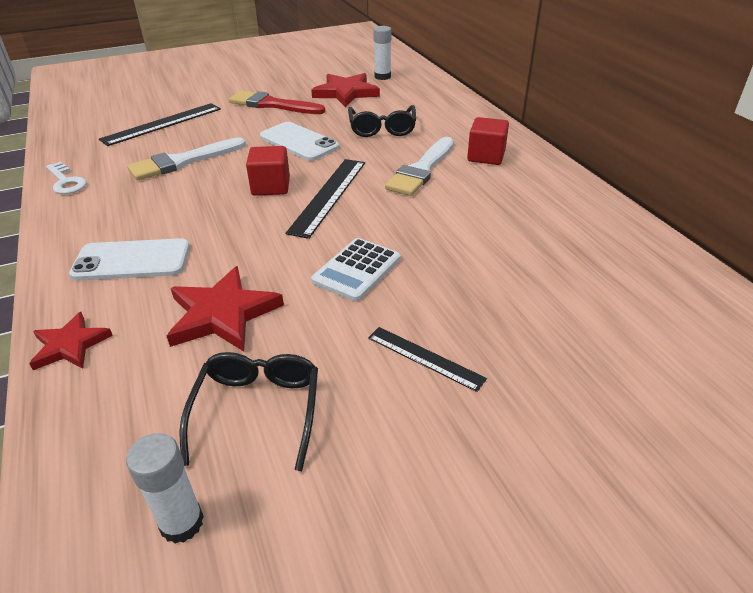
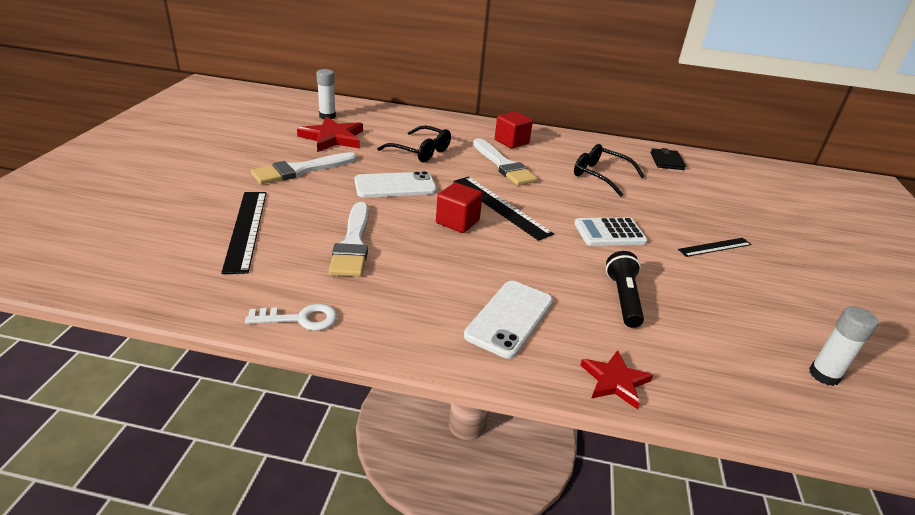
camera: 60 degrees left, 5 degrees down
(222, 314) = (623, 298): red star -> black flashlight
(257, 411) = (736, 318): black glasses -> black glasses (600, 176)
(272, 105) = (301, 170): red brush -> white brush
(357, 270) = (609, 233): white calculator -> white calculator turned 105 degrees clockwise
(633, 261) = (666, 161): none -> black wallet

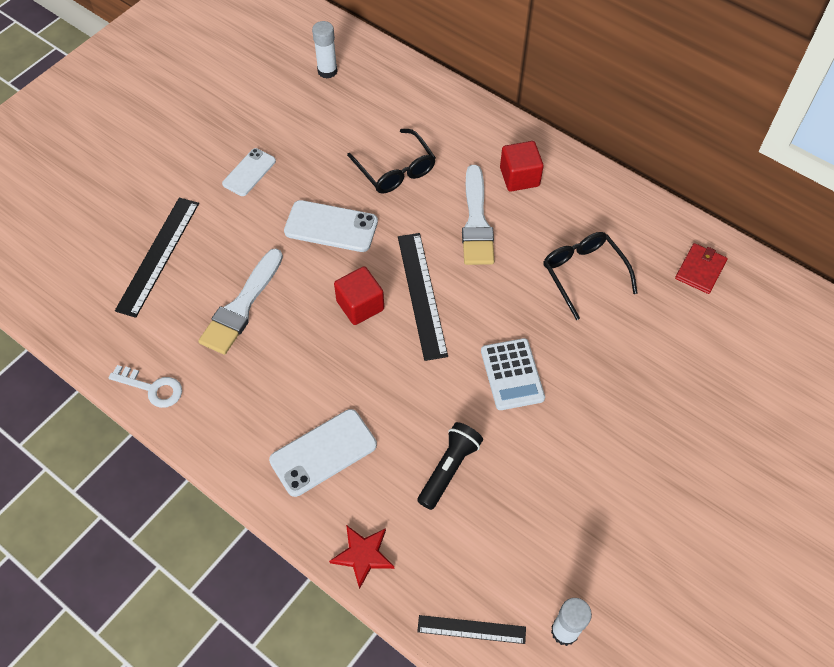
camera: 30 degrees right, 25 degrees up
(301, 170) = (249, 172): white brush -> white phone
(333, 138) = (311, 118): red star -> none
(609, 233) = (512, 374): white calculator -> white calculator turned 120 degrees counterclockwise
(666, 161) = (700, 270): black wallet -> red wallet
(715, 247) = (617, 436): black ruler -> black ruler (471, 629)

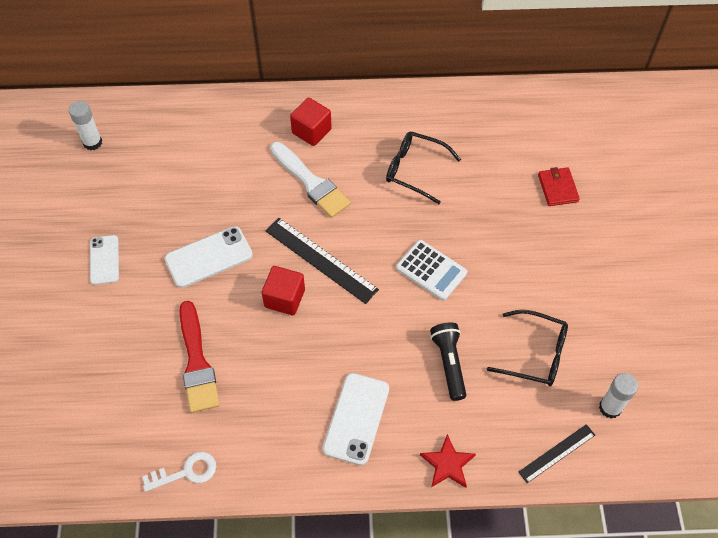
camera: 40 degrees left, 0 degrees up
(158, 255) = (92, 373): black ruler -> none
(241, 306) = (197, 362): white brush -> red brush
(395, 170) = (217, 184): black glasses -> black glasses (535, 354)
(700, 270) = (484, 117): red wallet -> red wallet (557, 188)

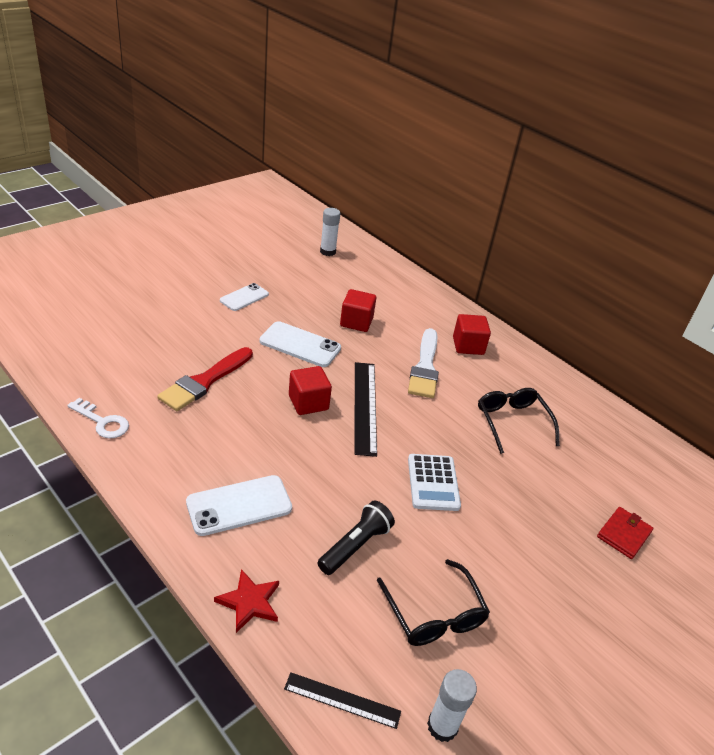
camera: 45 degrees right, 20 degrees down
(214, 192) = (356, 322): none -> red cube

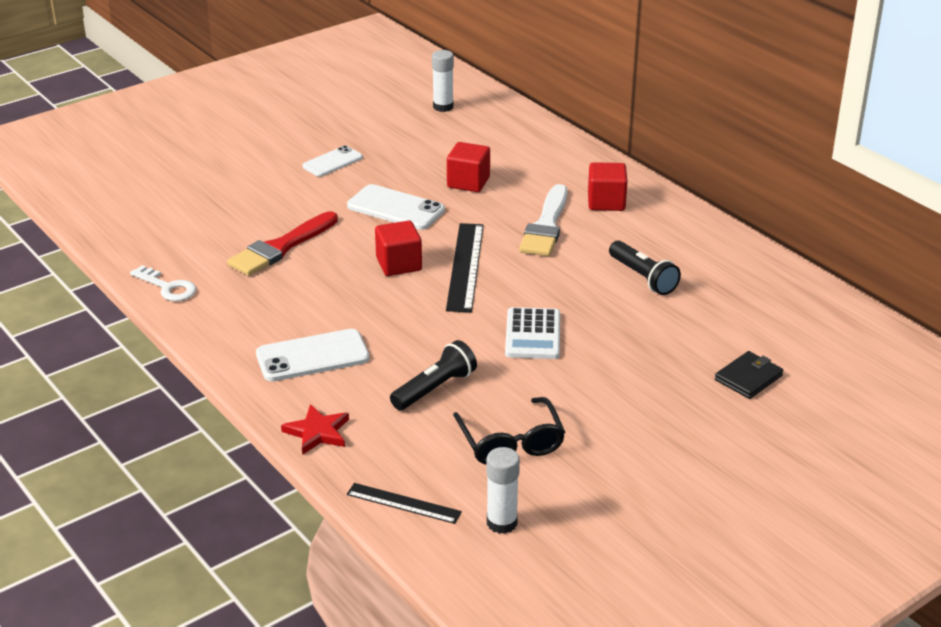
camera: 10 degrees right, 5 degrees down
(512, 422) = (643, 277): black glasses -> black flashlight
(624, 534) = (748, 378): red wallet -> black wallet

